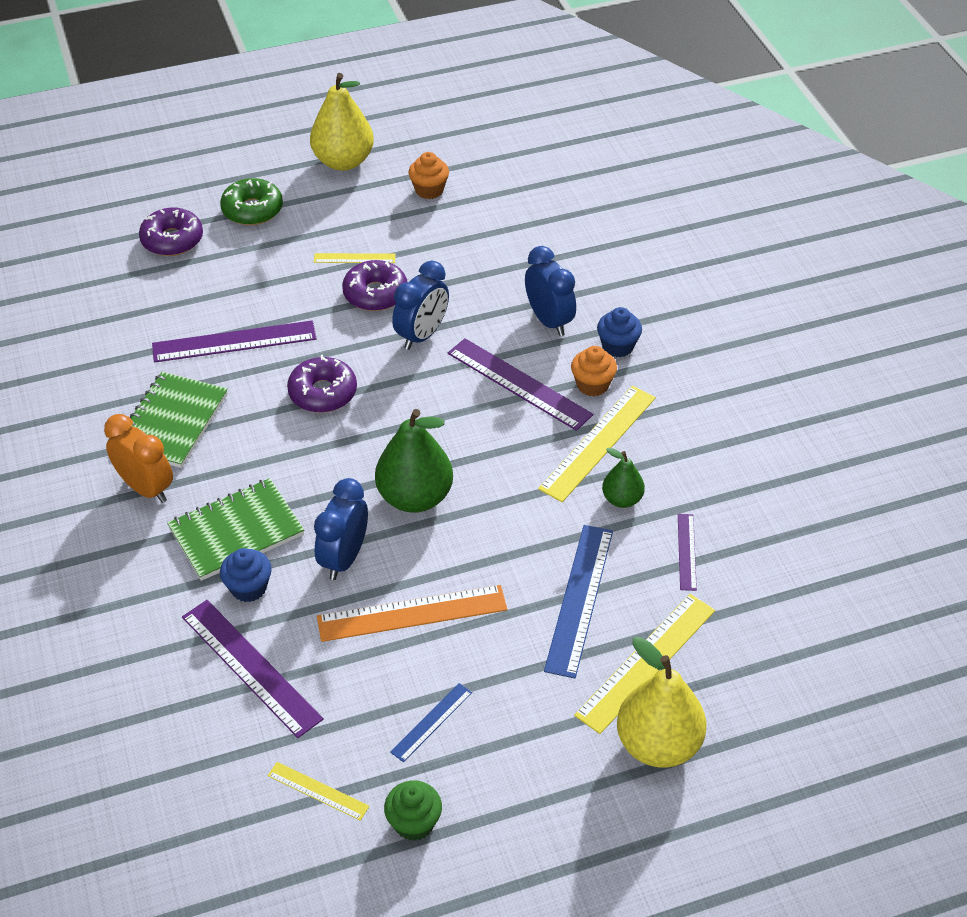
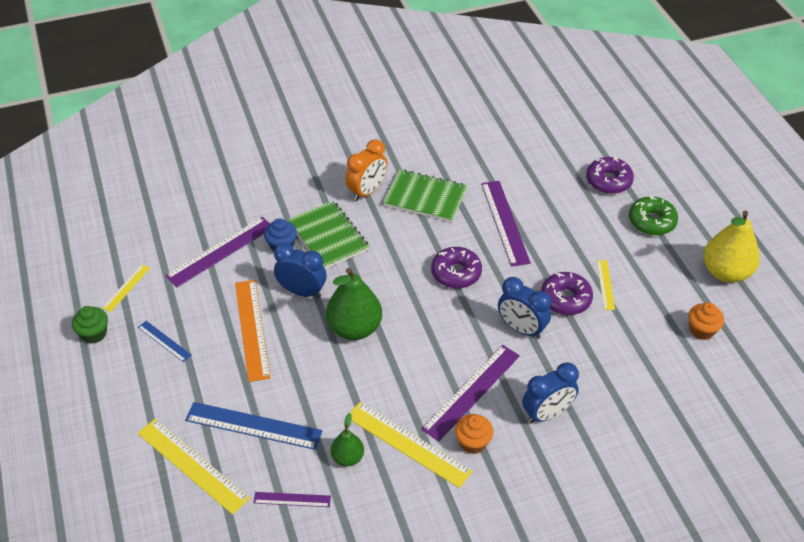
camera: 90 degrees right, 0 degrees up
(617, 346) = (520, 463): blue cupcake -> none
(658, 744) = (122, 468): yellow pear -> none

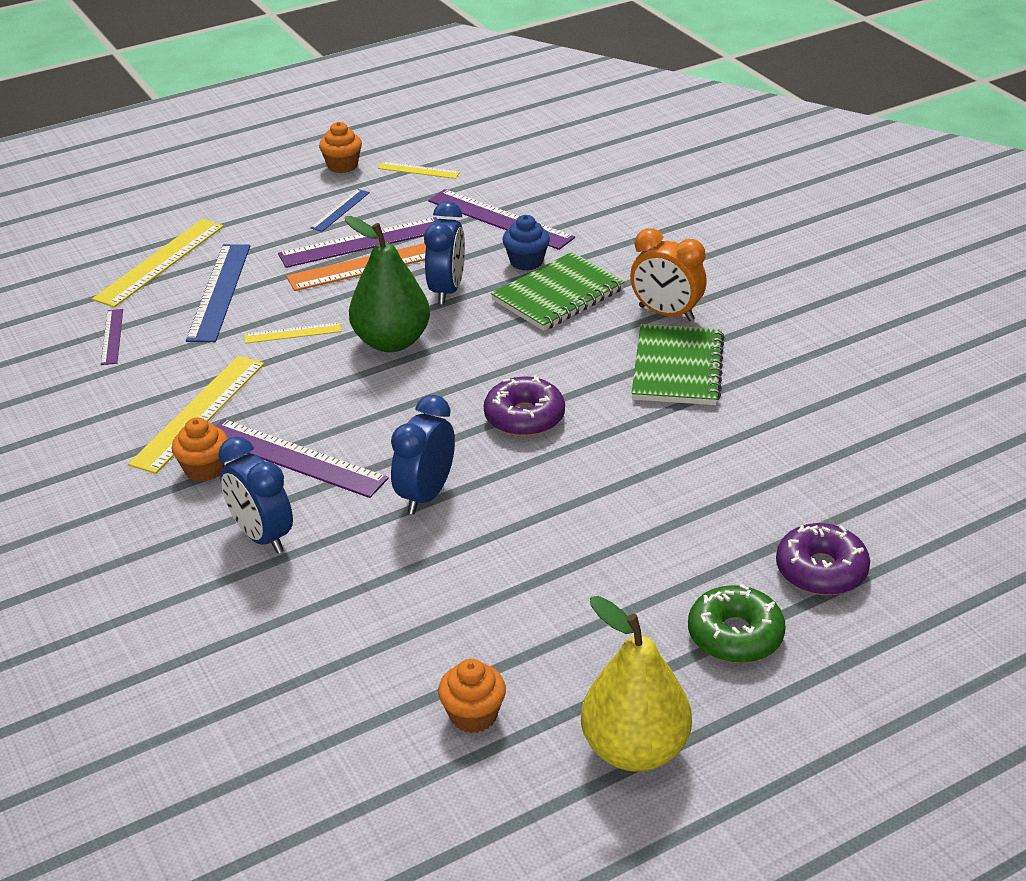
camera: 80 degrees right, 10 degrees down
(94, 334) = (342, 166): green cupcake -> orange cupcake
(347, 458) = (174, 368): green pear -> none
(504, 222) = (656, 455): purple ruler -> purple ruler (362, 242)
(565, 299) = (503, 538): purple donut -> none
(605, 284) = (550, 582): yellow ruler -> yellow ruler (292, 333)

